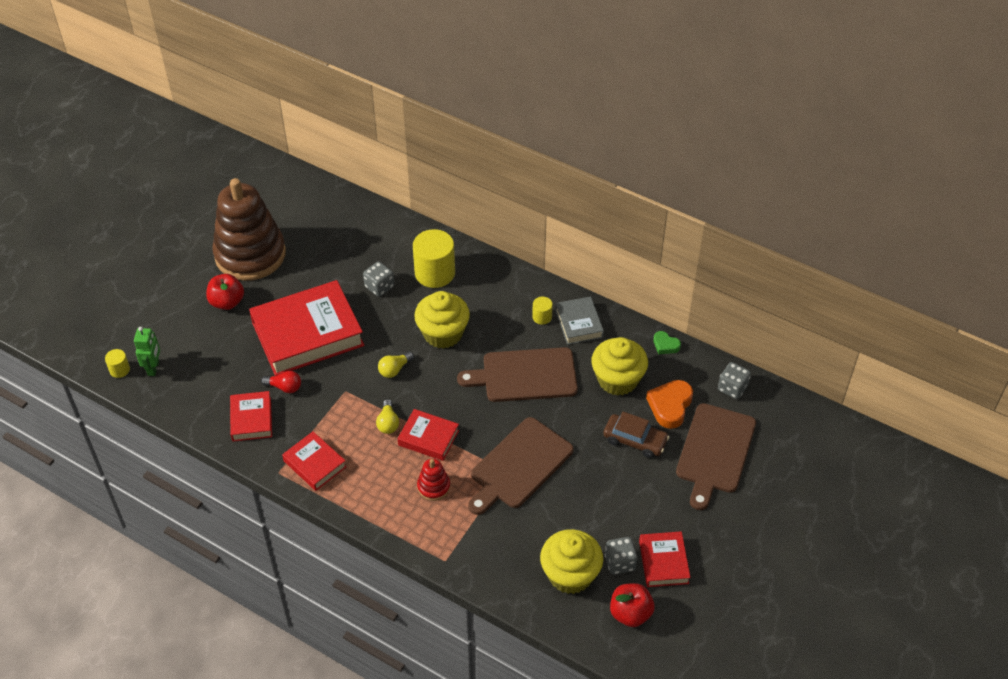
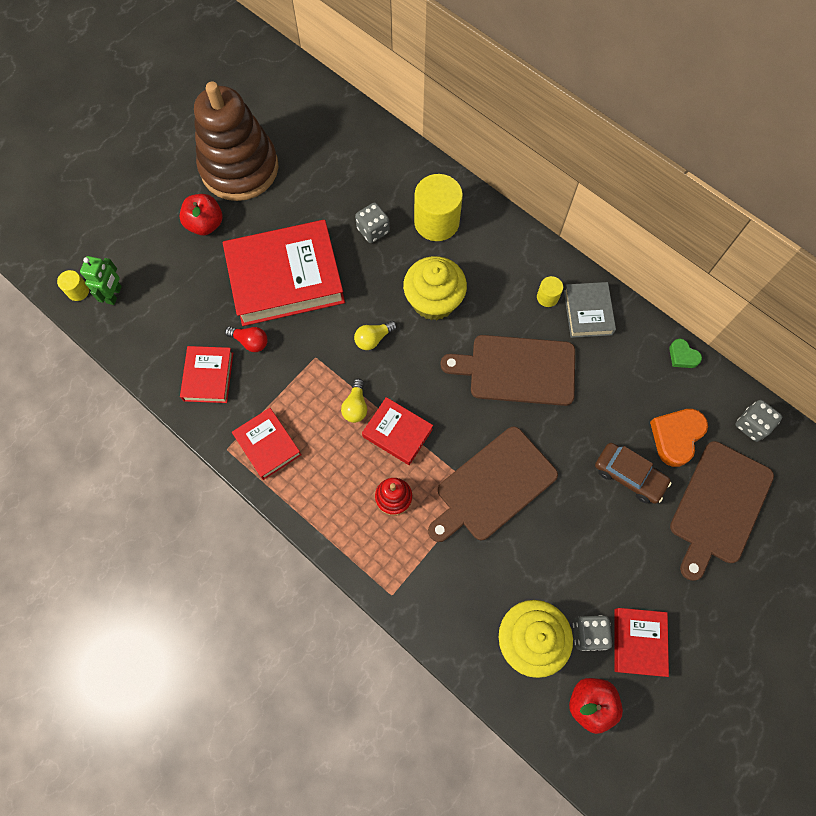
camera: 10 degrees right, 20 degrees up
(617, 380) = (621, 392): yellow cupcake -> none

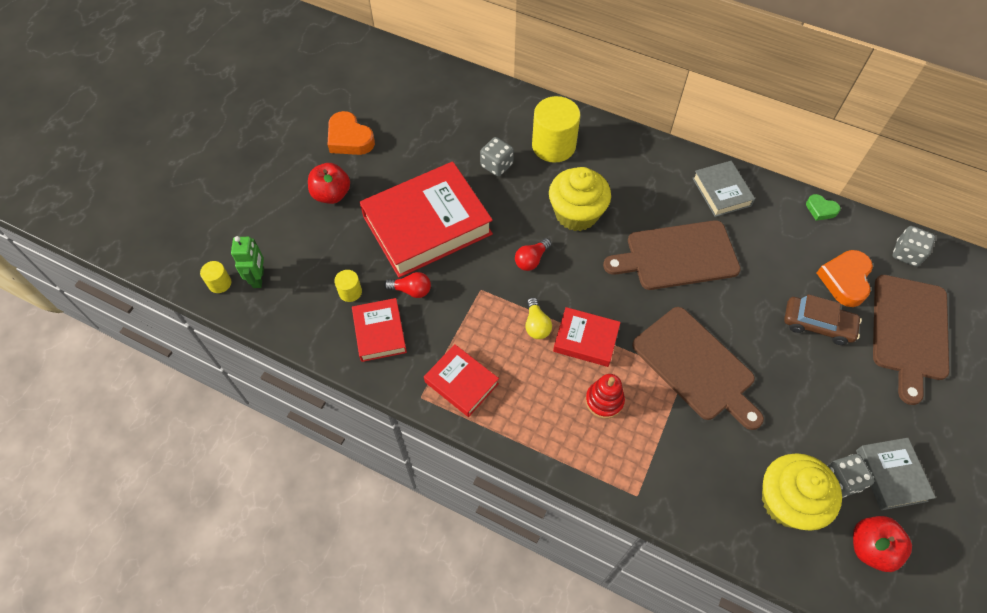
camera: 15 degrees left, 10 degrees down
(239, 168) = (349, 139): brown stacking toy -> orange heart
(373, 339) = (531, 260): yellow light bulb -> red light bulb
(493, 486) = (696, 366): brown cutting board -> brown cutting board turned 75 degrees counterclockwise
(547, 297) = (680, 187): yellow cylinder -> yellow cylinder (350, 292)
(638, 642) = (891, 475): red book -> grey book

